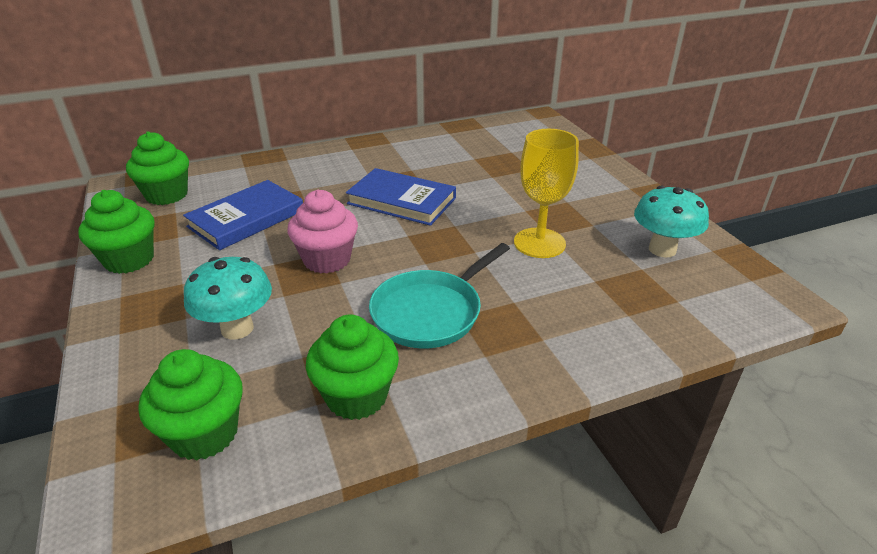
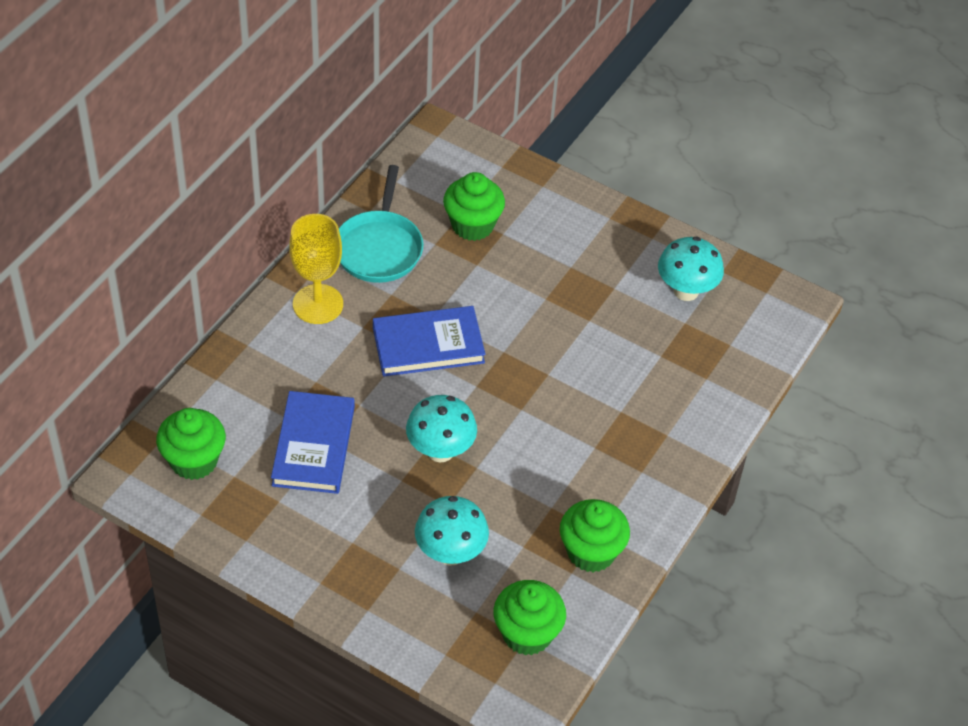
camera: 40 degrees left, 15 degrees up
(129, 260) = (274, 548): green cupcake -> green cupcake (472, 225)
(327, 260) = (440, 451): pink cupcake -> turquoise mushroom
(430, 312) = (572, 456): turquoise pan -> turquoise pan (379, 248)
(539, 243) = (589, 335): yellow goblet -> yellow goblet (318, 304)

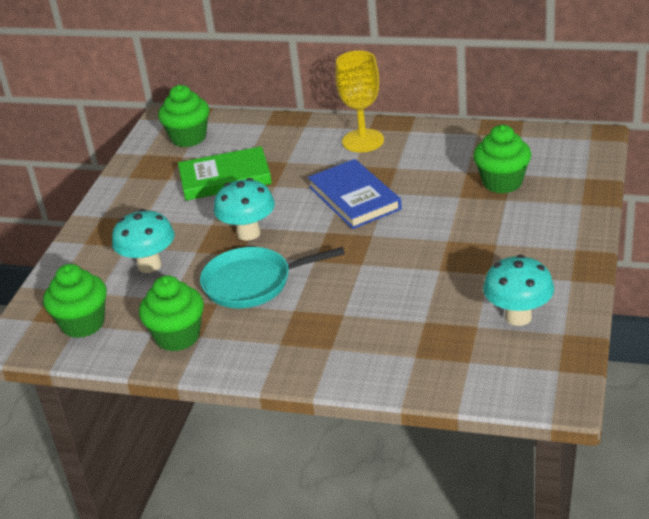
camera: 80 degrees right, 15 degrees down
(314, 446) = (225, 178): blue book -> green book
(379, 248) = (441, 149): turquoise pan -> turquoise pan (252, 283)

